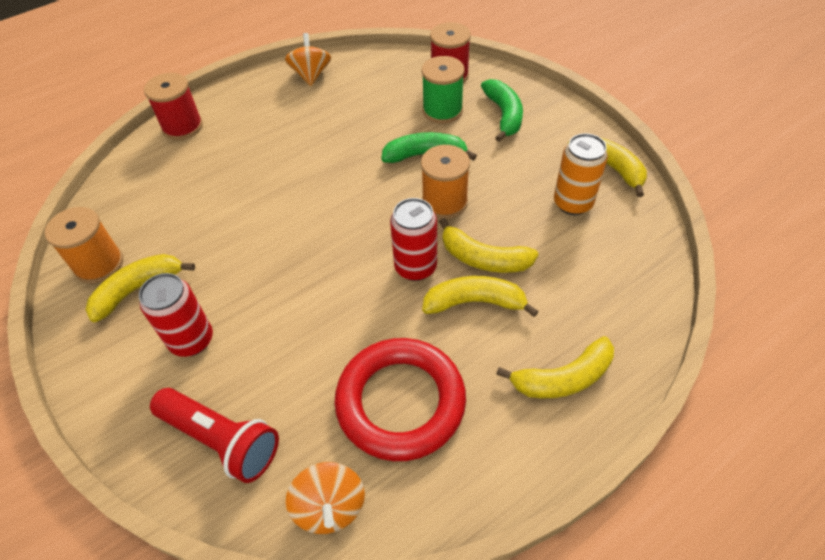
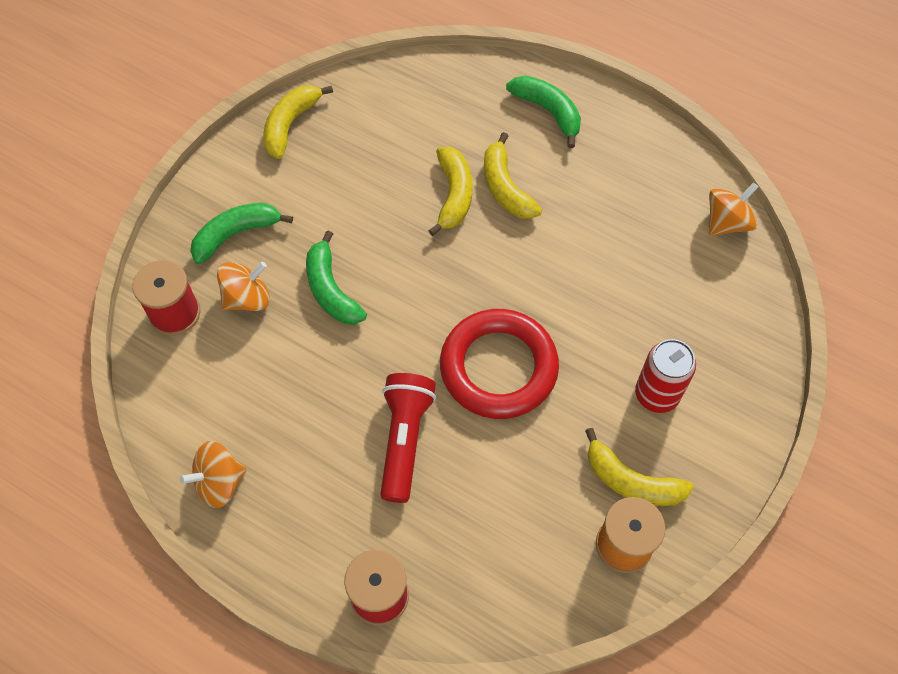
camera: 115 degrees left, 10 degrees up
(221, 440) = (724, 318): red flashlight -> red flashlight (404, 440)
(400, 402) = (625, 208): red ring -> red ring (498, 367)
(415, 267) = (488, 245): red can -> none
(442, 110) = (247, 298): green spool -> orange spinning top
(444, 202) = (395, 248): orange spool -> none
(563, 378) = (548, 111): yellow banana -> green banana
(572, 203) = (353, 143): orange can -> none

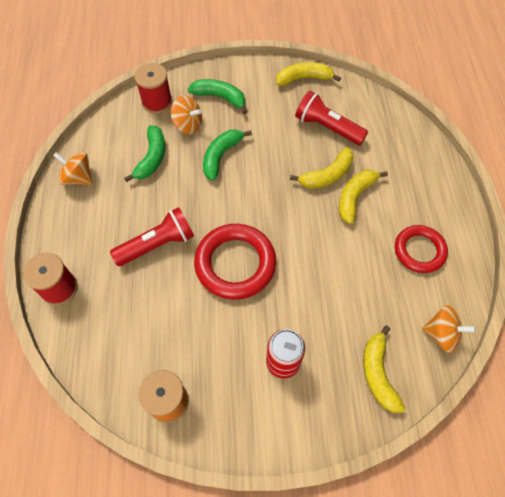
camera: 55 degrees right, 0 degrees up
(386, 150) = (327, 127): none -> red flashlight
(548, 111) = (426, 187): green banana -> green banana (152, 158)
(619, 174) = (419, 251): none -> red ring
(631, 481) = (213, 381): yellow banana -> yellow banana (378, 373)

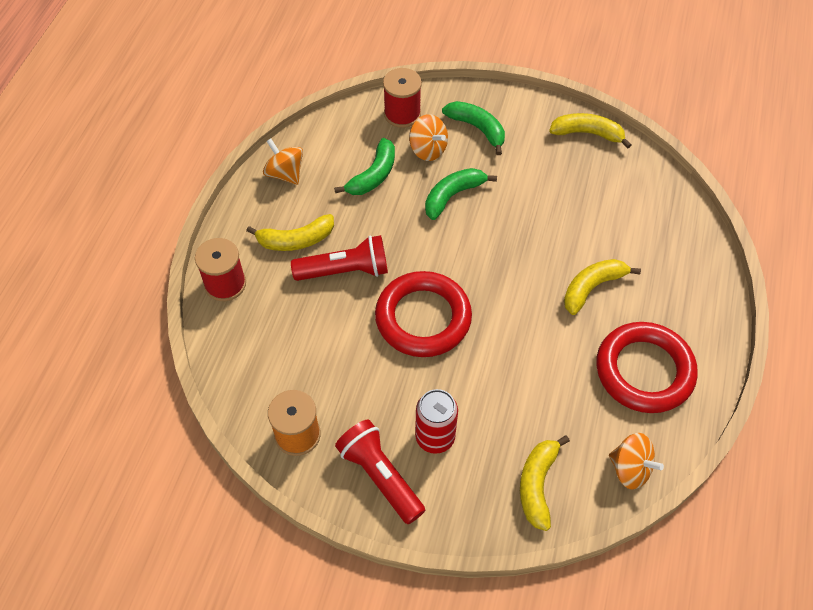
camera: 20 degrees right, 5 degrees down
(327, 127) = (592, 199): red flashlight -> red flashlight (380, 476)
(327, 175) = (569, 253): yellow banana -> yellow banana (296, 240)
(419, 251) = (644, 371): red ring -> red ring, size x1.54

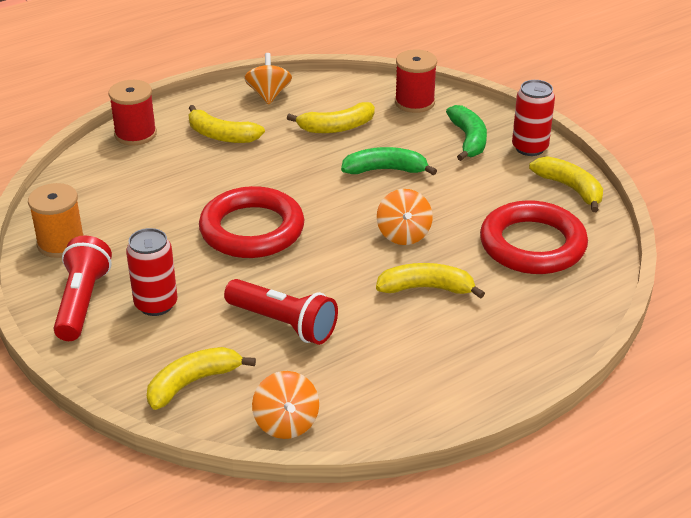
camera: 40 degrees right, 20 degrees down
(345, 271) = (232, 171): red flashlight -> red flashlight (283, 324)
(373, 175) = (336, 127): green banana -> yellow banana
(428, 149) = (405, 133): orange spinning top -> orange spinning top (403, 234)
(525, 111) = (529, 148): none -> red can
(644, 371) = (395, 368): red ring -> red ring (532, 245)

